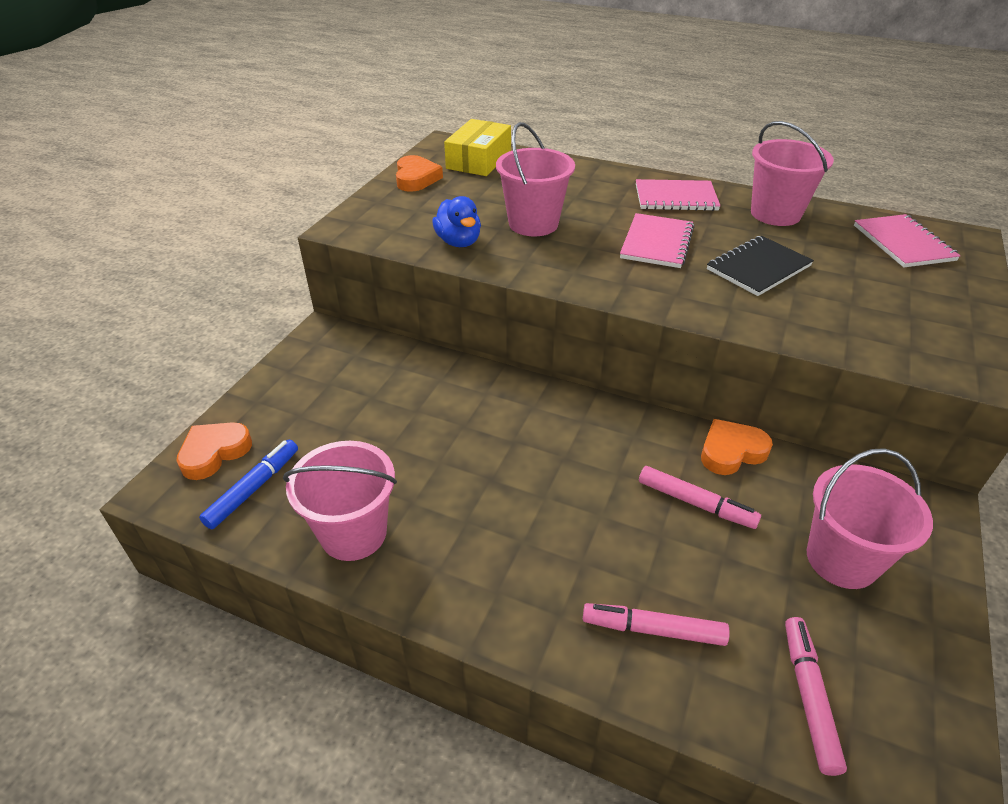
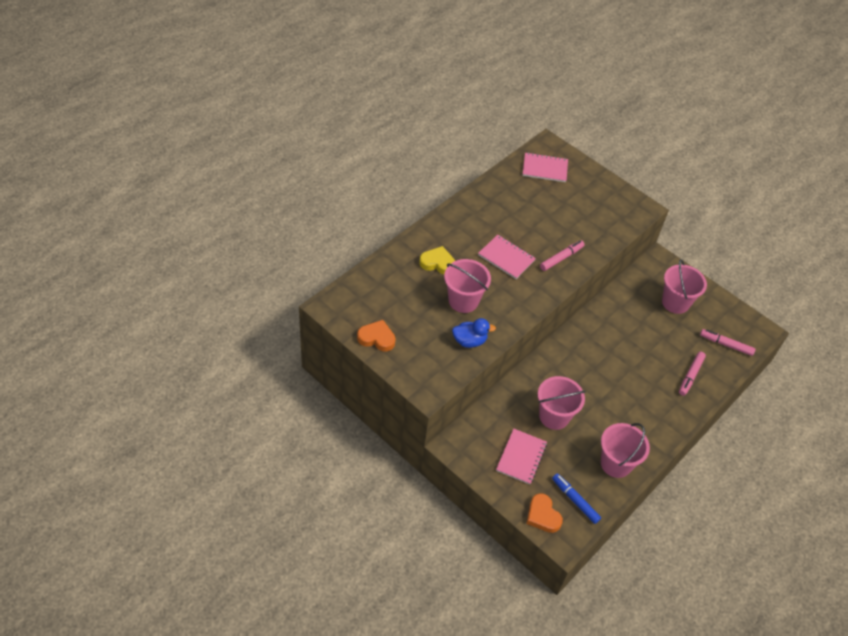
camera: 75 degrees left, 10 degrees up
(478, 160) = (365, 297): yellow box -> none
(586, 193) = (437, 263): none -> yellow heart
(675, 198) = (461, 227): pink notebook -> pink notebook (521, 457)
(696, 503) = (635, 333): pink marker -> pink marker (561, 258)
(731, 451) = (610, 306): orange heart -> none
(758, 268) = (545, 231): black notebook -> none
(775, 214) = (497, 197): pink bucket -> pink bucket (554, 416)

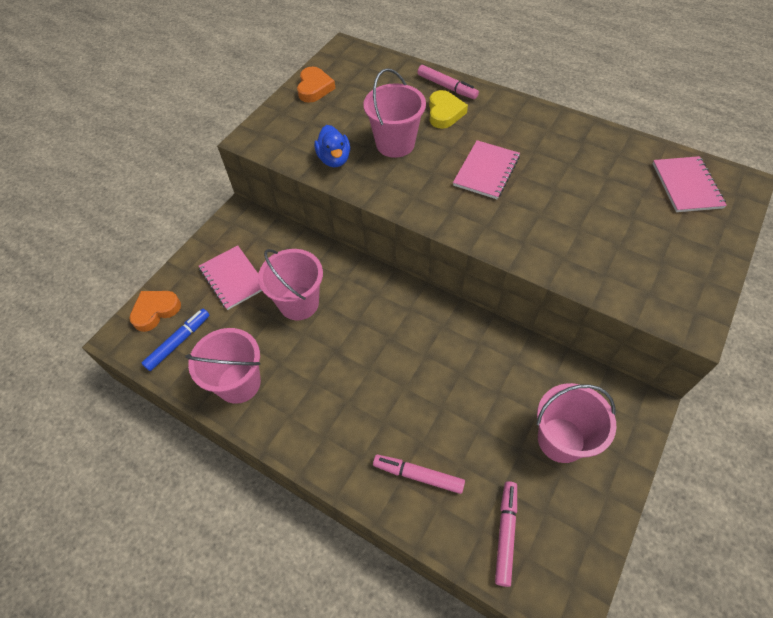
camera: 85 degrees right, 5 degrees up
(521, 457) = (233, 278): pink notebook -> pink notebook turned 45 degrees clockwise
(561, 258) = (517, 228): pink marker -> pink marker (447, 87)

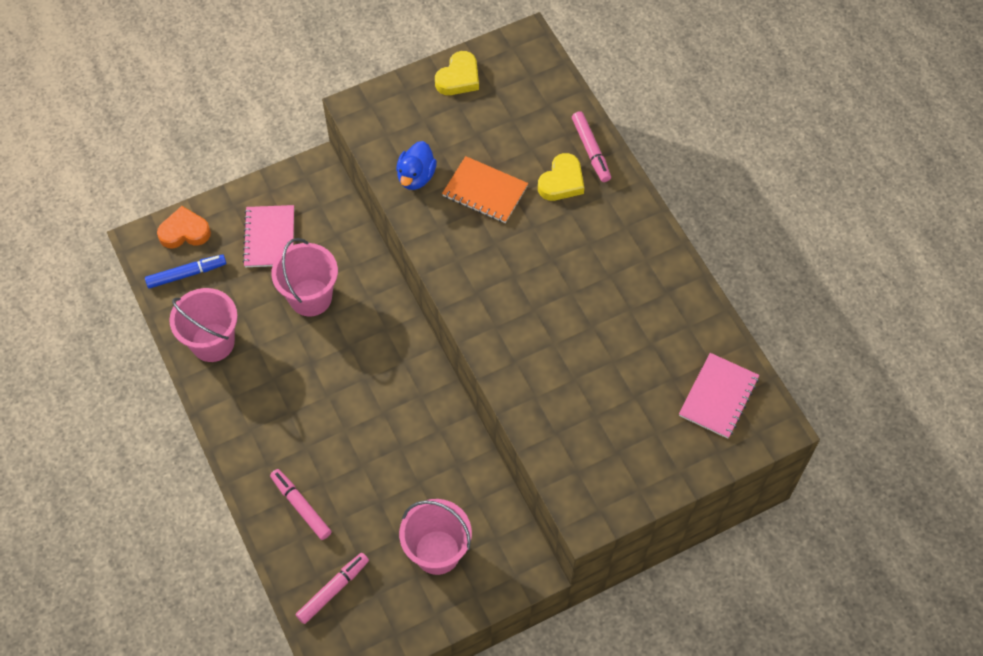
camera: 30 degrees right, 5 degrees up
(314, 88) = (458, 78): orange heart -> yellow heart
(395, 144) = (485, 191): pink bucket -> orange notebook
(486, 171) = (544, 271): pink notebook -> none

